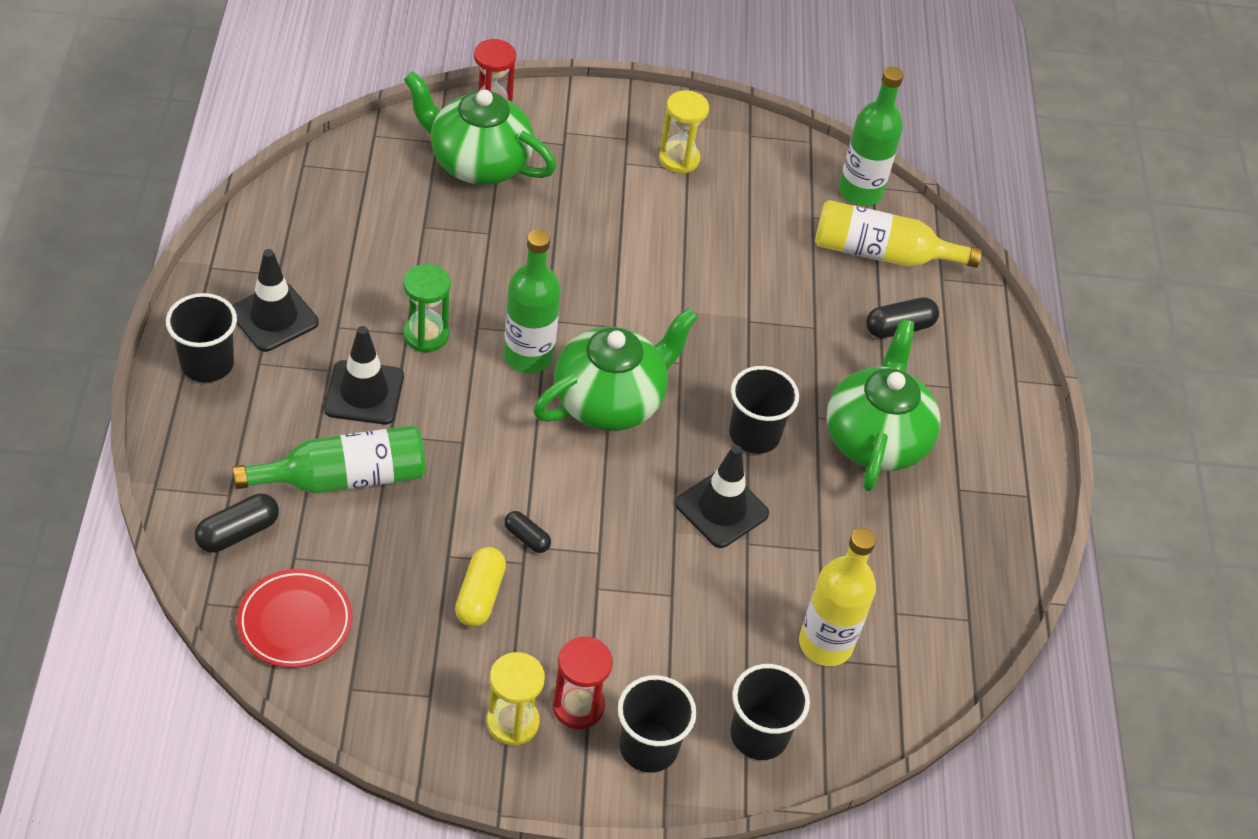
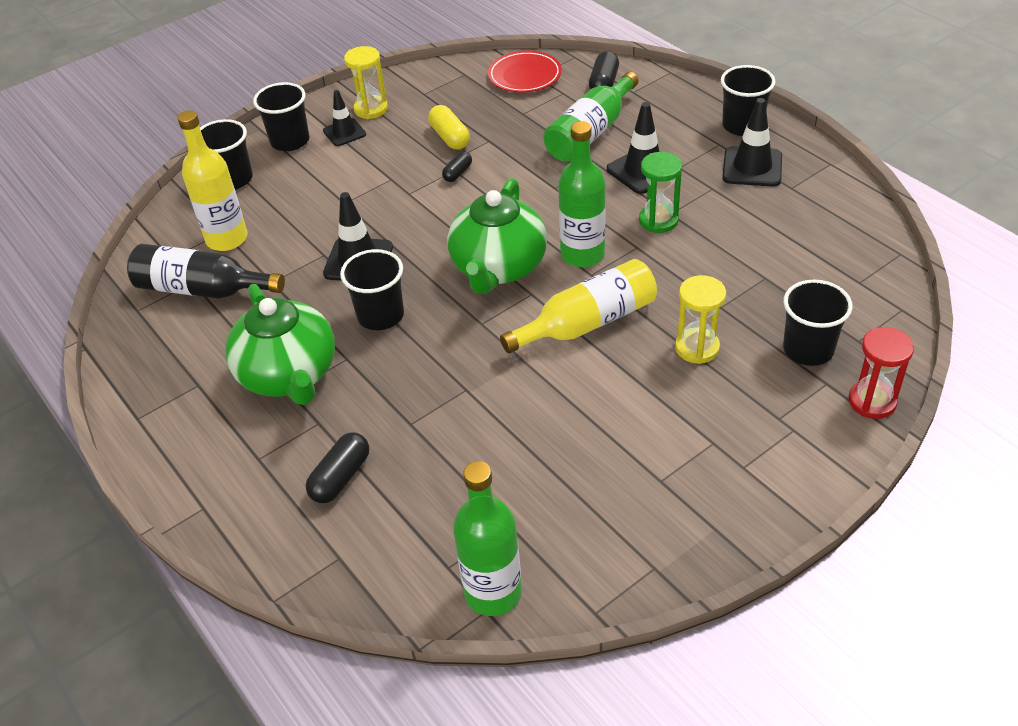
camera: 150 degrees right, 5 degrees down
(478, 162) = (808, 349): green teapot -> black cup
(526, 538) = (457, 173): black capsule -> black capsule turned 60 degrees counterclockwise
(578, 706) = (344, 132): red hourglass -> black traffic cone
(679, 159) = (679, 485): yellow hourglass -> yellow hourglass (697, 348)
(882, 253) = (414, 539): yellow bottle -> yellow bottle (587, 323)
(891, 594) = (203, 289): none -> black bottle

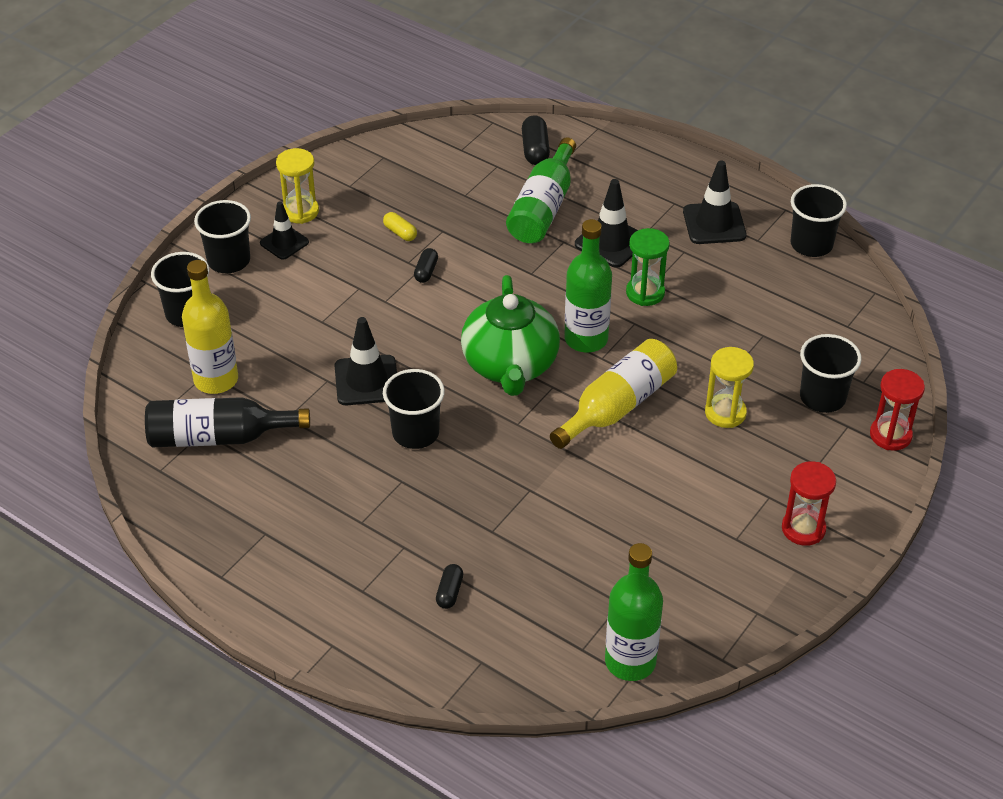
camera: 20 degrees left, 0 degrees up
(289, 375) = (352, 507): green teapot -> none
(341, 477) = (449, 592): black capsule -> black capsule, size x0.64
(449, 137) = (400, 233): yellow capsule -> yellow capsule, size x0.64
(525, 76) = (449, 151): red plate -> none
(739, 484) = (803, 529): none -> red hourglass
(742, 126) = (690, 180): black cup -> black cup (811, 244)

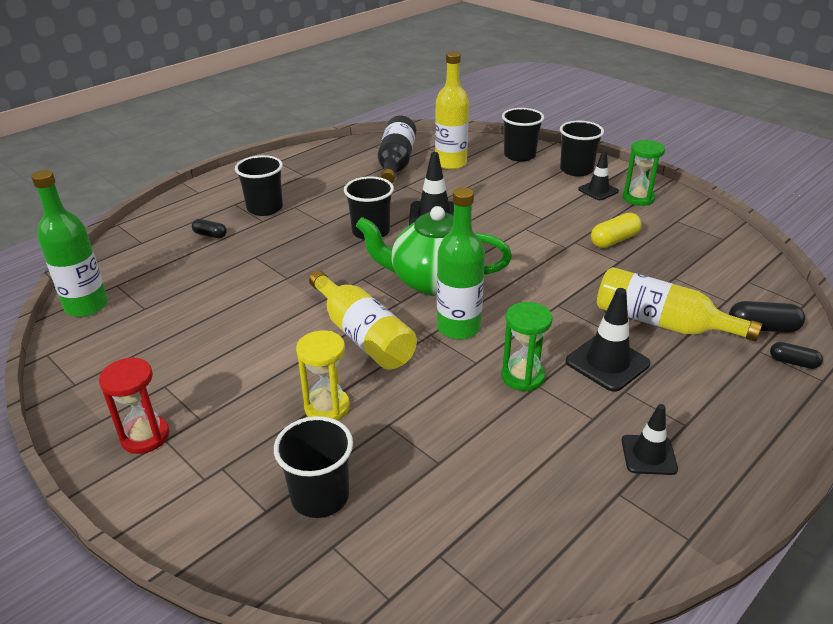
camera: 100 degrees right, 10 degrees down
(300, 211) = (638, 198): yellow hourglass -> green hourglass
(400, 233) = (614, 240): yellow capsule -> yellow capsule, size x1.57
(426, 271) = (561, 249): black capsule -> black capsule (793, 362)
(543, 207) = (661, 323): green bottle -> yellow bottle
(714, 223) = (648, 455): black traffic cone -> black traffic cone, size x0.66
(811, 244) = (611, 553): black cup -> black cup (265, 208)
(890, 435) = (232, 551): red hourglass -> none

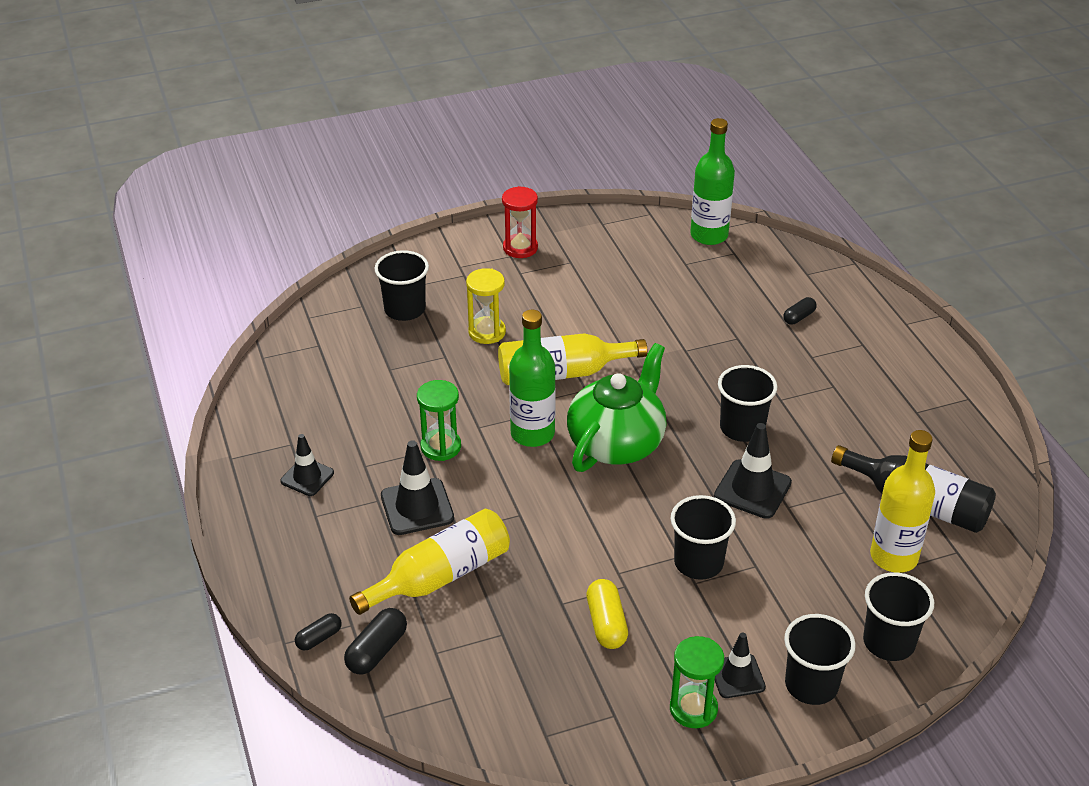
camera: 115 degrees right, 5 degrees up
(265, 208) = (840, 364): black cup -> black cup (698, 563)

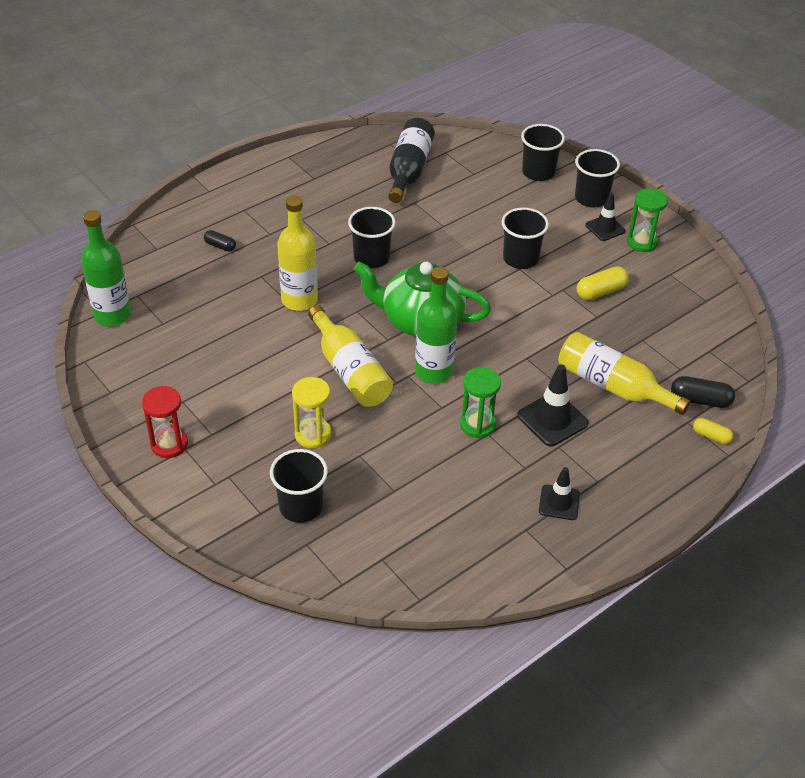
camera: 110 degrees left, 5 degrees up
(319, 638) = (711, 436): black capsule -> yellow capsule
(752, 489) = (435, 244): black traffic cone -> none
(894, 557) = (465, 176): yellow bottle -> yellow bottle (299, 300)

